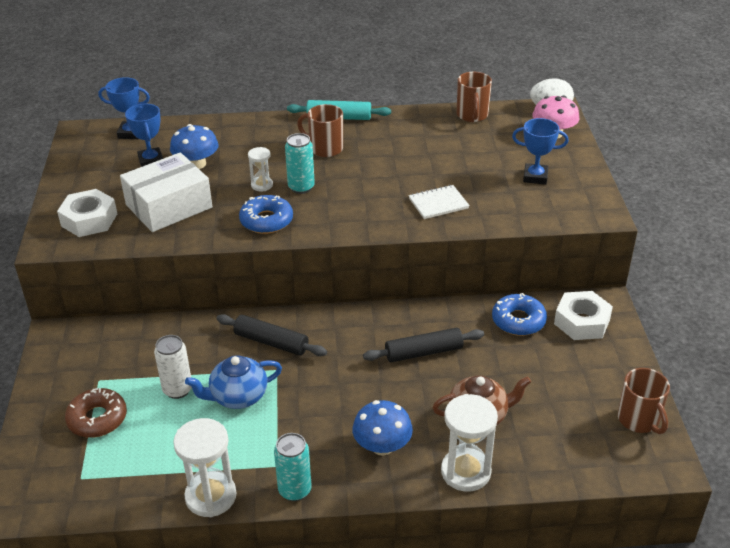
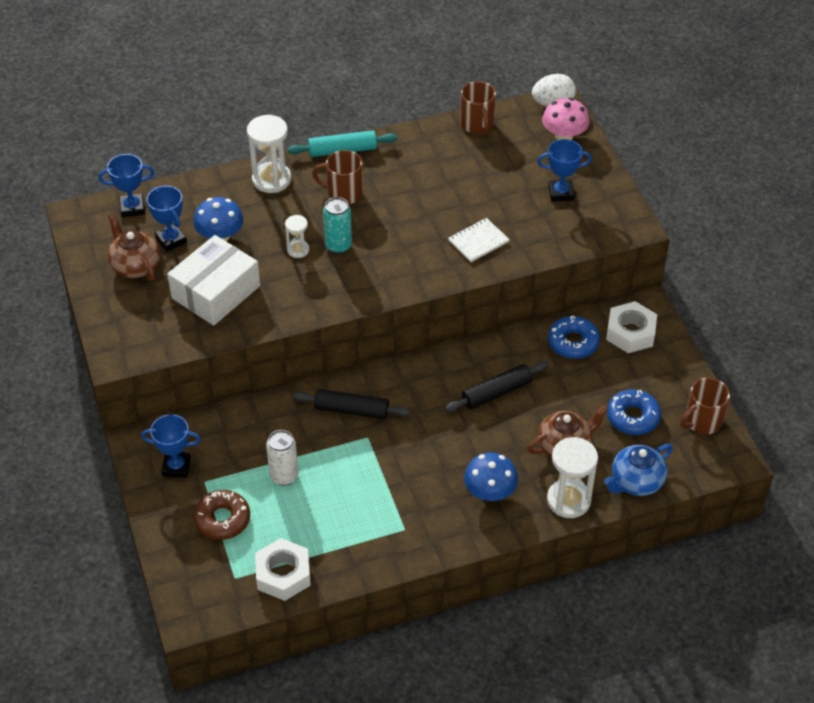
camera: 15 degrees left, 10 degrees up
(79, 362) = (176, 467): none -> blue trophy
(89, 220) = (143, 323): white nut -> white nut (283, 574)
(108, 175) = (135, 266): none -> brown teapot
(211, 496) = (358, 569): white hourglass -> white hourglass (271, 179)
(238, 396) = (343, 471): blue teapot -> blue teapot (636, 482)
(266, 221) = (320, 291): blue donut -> blue donut (633, 417)
(295, 490) = (429, 548): turquoise can -> none
(639, 420) = (702, 421): brown mug -> brown mug turned 90 degrees clockwise

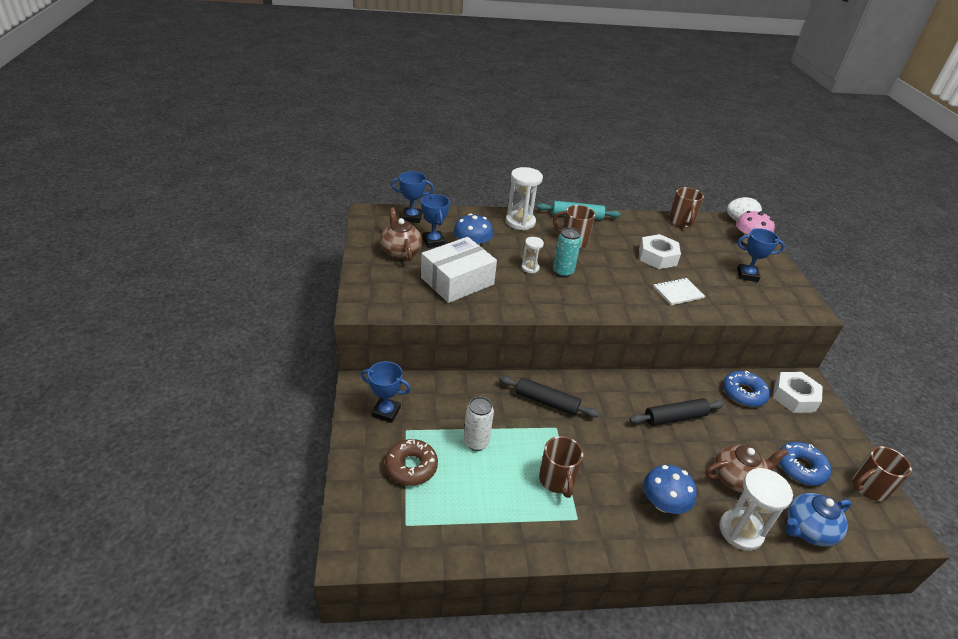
camera: 10 degrees right, 10 degrees down
(283, 574) = (452, 534): white nut -> white nut (657, 257)
(377, 495) = (557, 480): none -> brown mug

